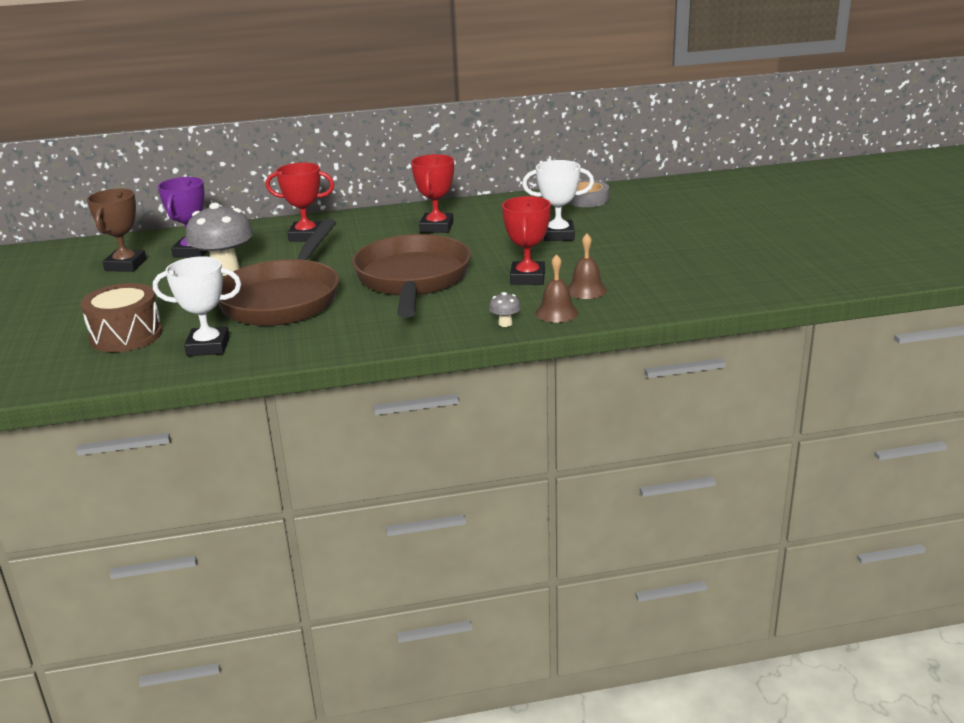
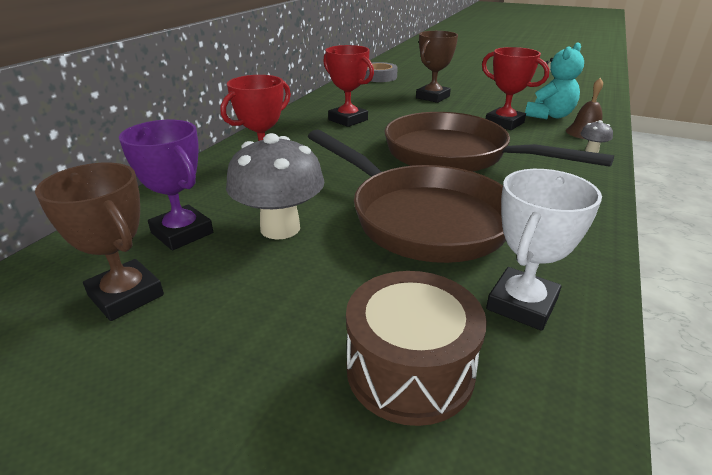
camera: 55 degrees left, 5 degrees up
(558, 235) = (432, 97): white trophy -> brown trophy
(586, 290) = (549, 116): brown bell -> turquoise teddy bear

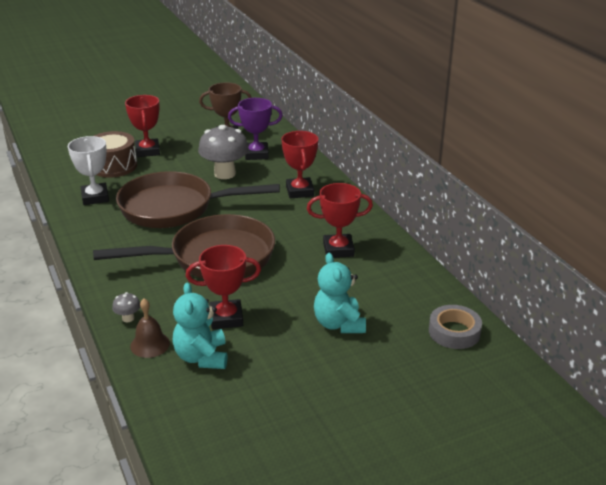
camera: 130 degrees right, 0 degrees up
(290, 368) = (147, 151): none -> red trophy
(432, 97) = (339, 324): brown trophy -> turquoise teddy bear

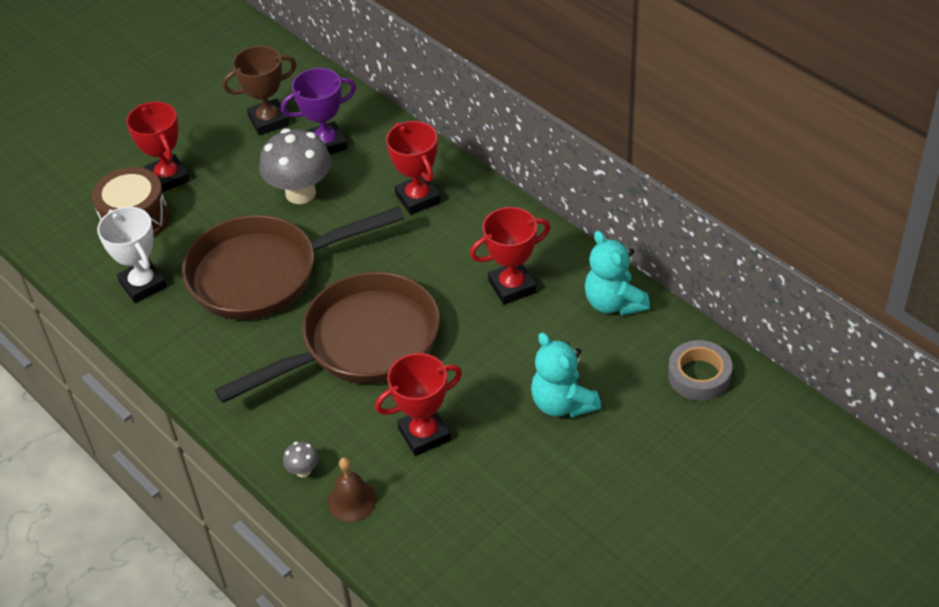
camera: 15 degrees left, 15 degrees up
(202, 357) = (423, 500): turquoise teddy bear -> turquoise teddy bear (614, 303)

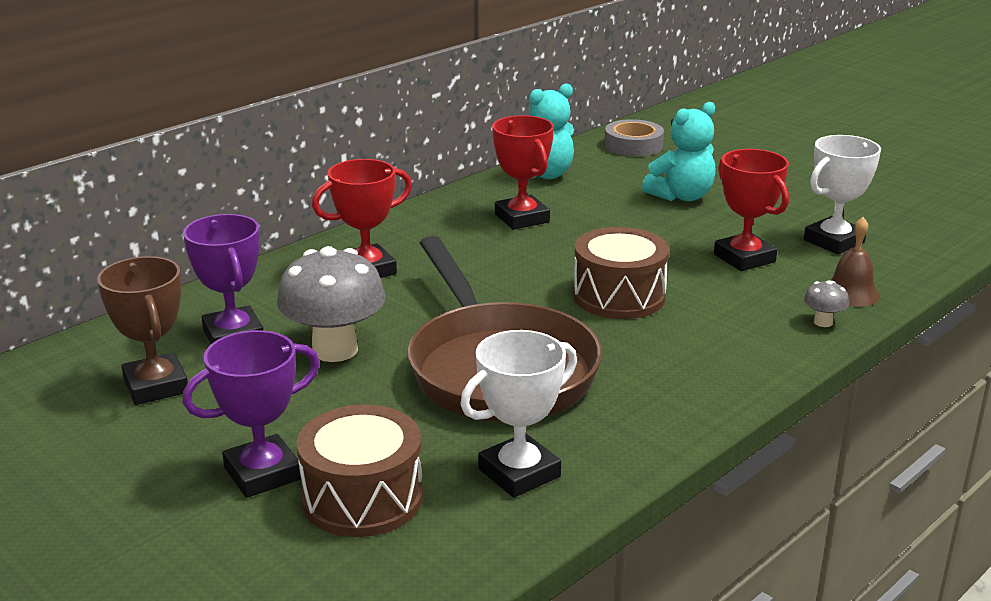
camera: 95 degrees left, 20 degrees down
(168, 178) = (263, 473): red trophy -> purple trophy
(361, 344) = (619, 296): brown pan -> brown drum
(455, 509) = (834, 241): none -> white trophy

